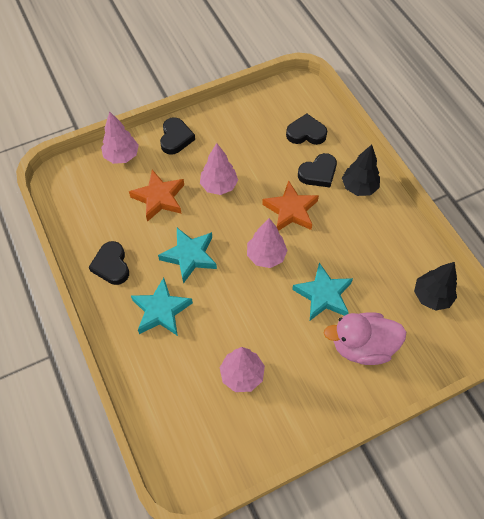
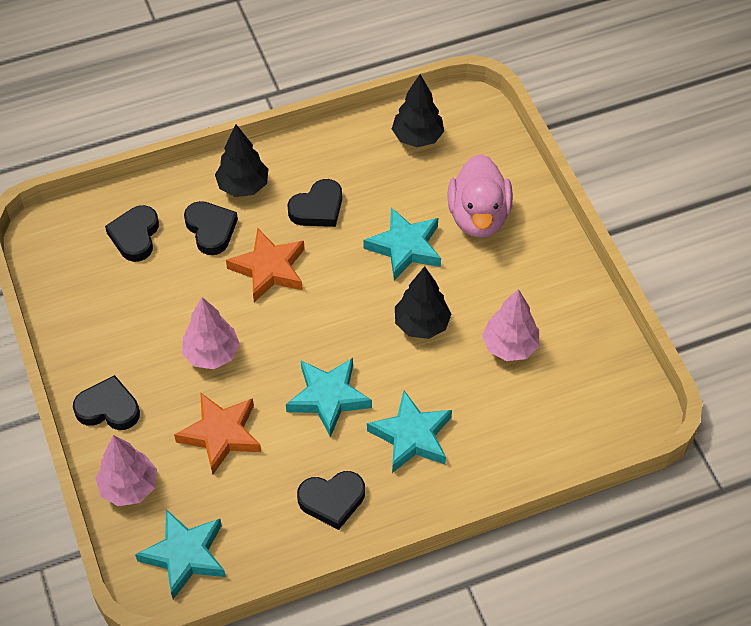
camera: 85 degrees left, 5 degrees down
(75, 190) = (185, 555): none -> turquoise star
(255, 311) = (422, 324): none -> black tree
(266, 256) = (339, 305): pink tree -> none
(349, 234) = (317, 208): none -> black heart

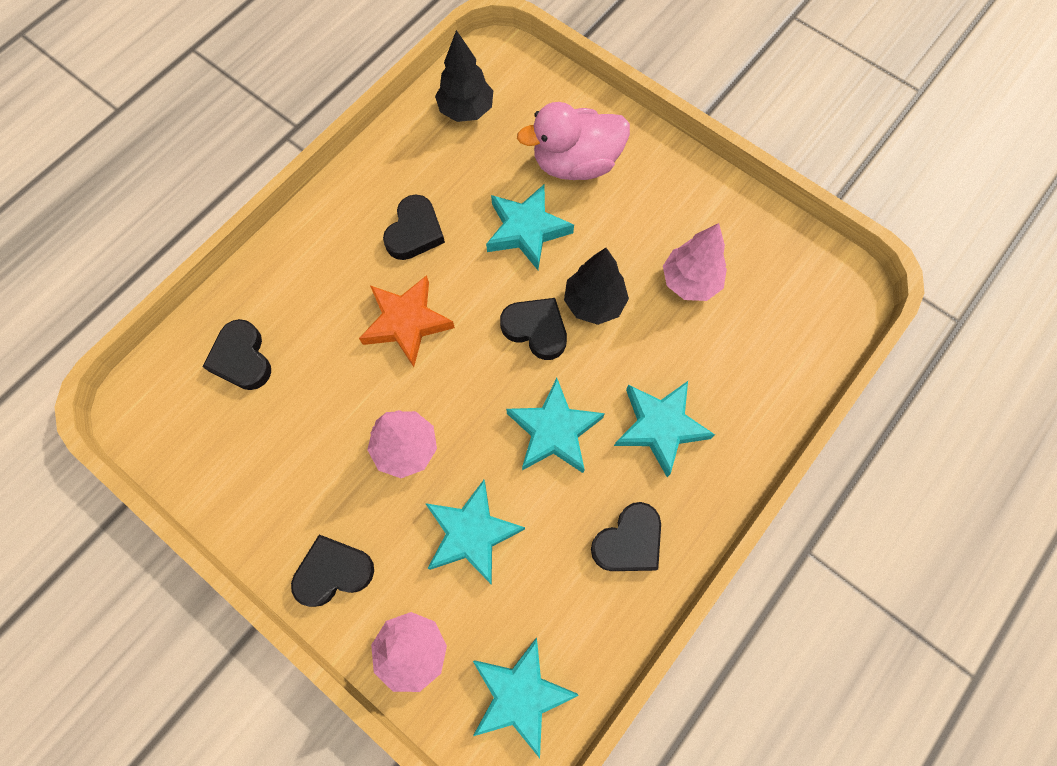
camera: 30 degrees left, 15 degrees up
(211, 230) = (319, 310): black heart -> black heart (536, 329)
(221, 434) = (471, 533): orange star -> turquoise star
(243, 186) = (324, 246): black tree -> none
(478, 216) = (575, 163): pink duck -> pink duck turned 105 degrees clockwise

